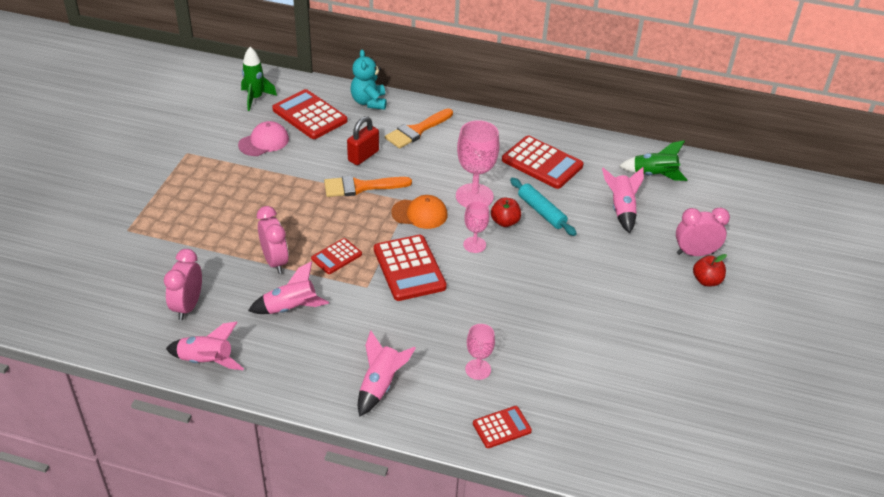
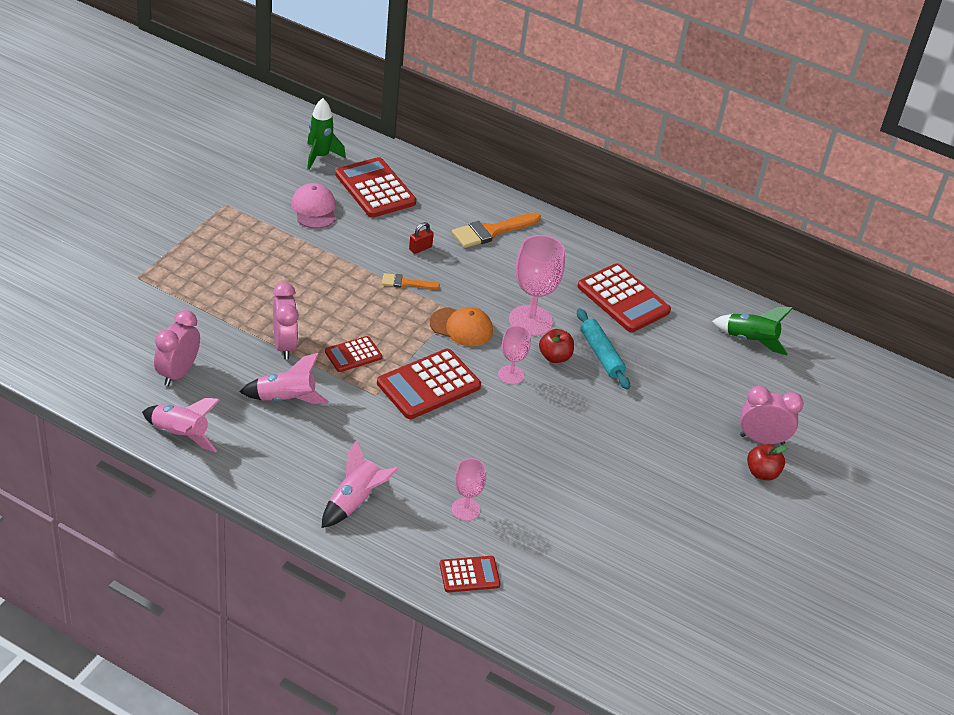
camera: 10 degrees right, 0 degrees up
(264, 142) = (314, 209): pink cap -> pink cap turned 75 degrees counterclockwise
(361, 187) = (406, 283): orange brush -> orange brush, size x0.57
(363, 156) = (420, 248): red padlock -> red padlock, size x0.59
(369, 102) = (448, 187): turquoise teddy bear -> none
(409, 268) = (428, 385): red calculator -> red calculator turned 60 degrees clockwise
(621, 209) = (695, 372): pink rocket -> none

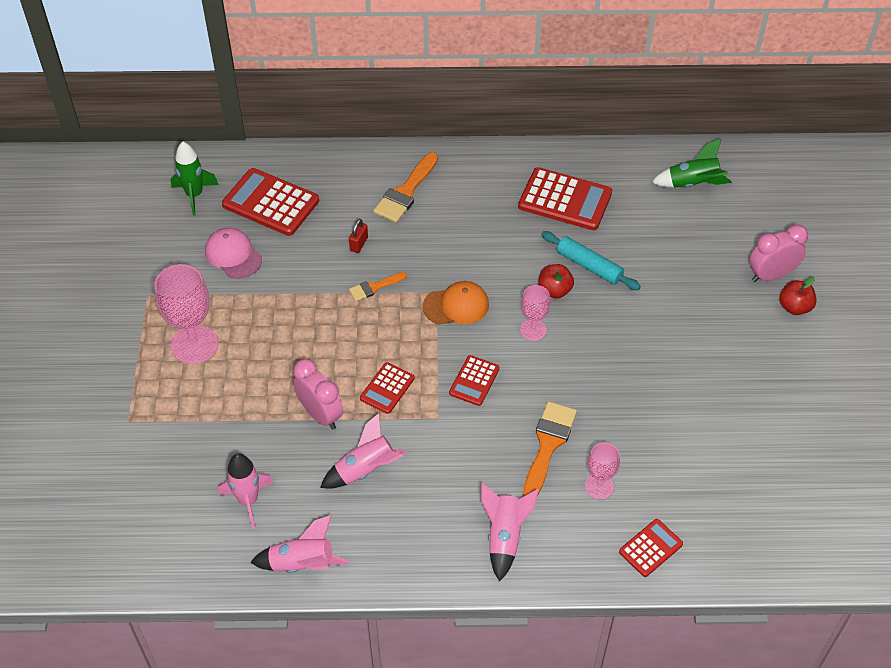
camera: 25 degrees left, 10 degrees up
(178, 373) = (248, 501): pink clock -> pink rocket
(428, 385) = (474, 381): red calculator -> red calculator, size x0.56
(449, 459) = (548, 445): none -> orange brush
(530, 320) = (507, 265): pink goblet -> pink goblet (194, 345)

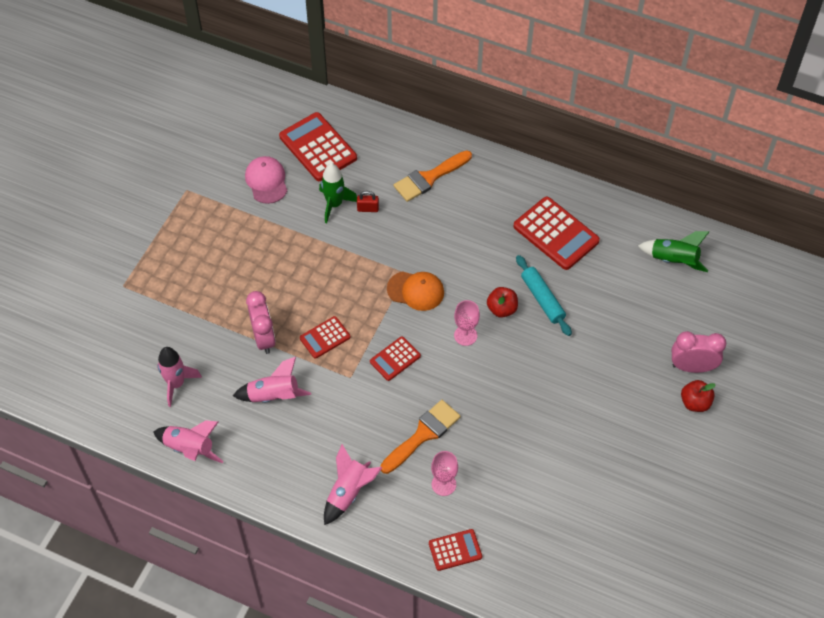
camera: 25 degrees right, 5 degrees up
(194, 195) = (263, 119): green rocket -> green rocket (334, 204)
(194, 345) = (200, 244): pink goblet -> none
(359, 244) = (368, 209): red padlock -> red padlock turned 45 degrees clockwise
(374, 287) = (360, 250): orange brush -> none

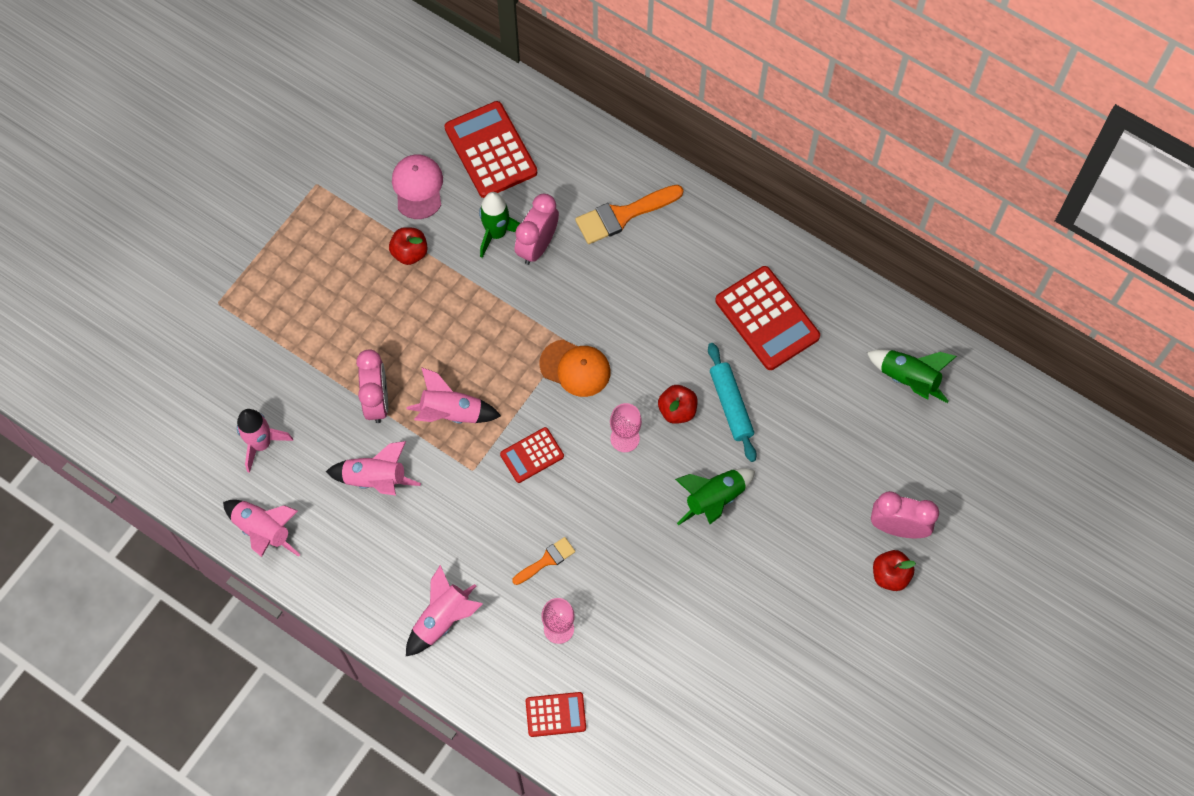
camera: 10 degrees right, 10 degrees up
(269, 228) = (410, 253): none -> red apple
(325, 337) = (451, 413): red calculator -> pink rocket
(368, 209) = (537, 246): red padlock -> pink clock
(423, 434) = (547, 560): orange brush -> orange brush, size x0.57
(545, 369) = (714, 499): none -> green rocket

